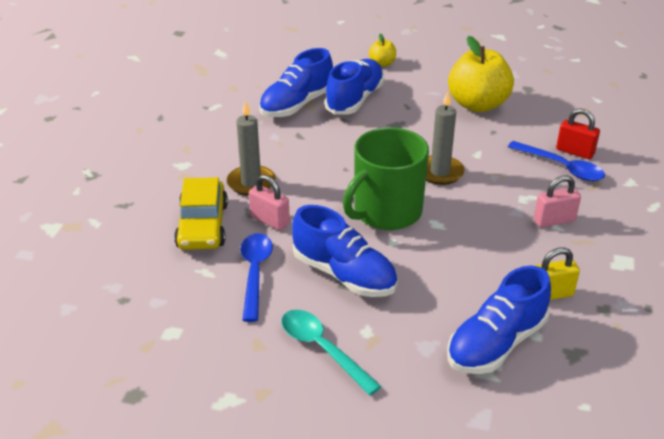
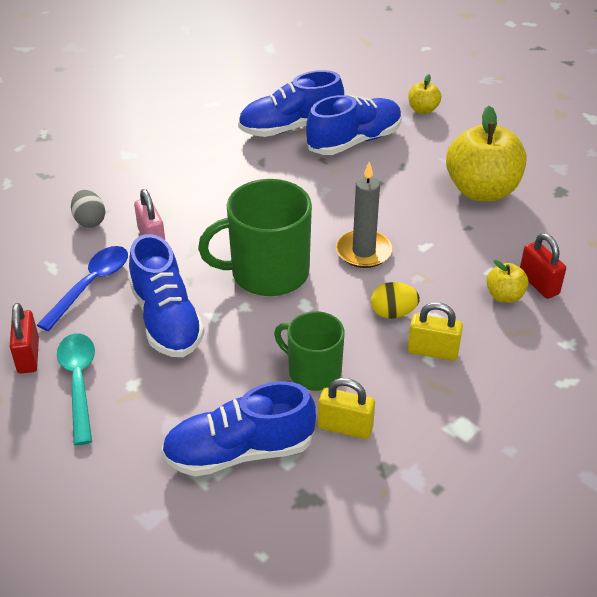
camera: 30 degrees right, 5 degrees up
(202, 225) = (89, 221): yellow car -> grey egg
(251, 183) = (171, 194): grey candle -> none
(258, 347) = (28, 356): none -> red padlock
(489, 266) = (313, 371): none -> green mug
(502, 206) = (393, 313): none -> yellow egg
(554, 220) = (432, 351): pink padlock -> yellow padlock
(562, 167) = (504, 296): blue spoon -> yellow apple

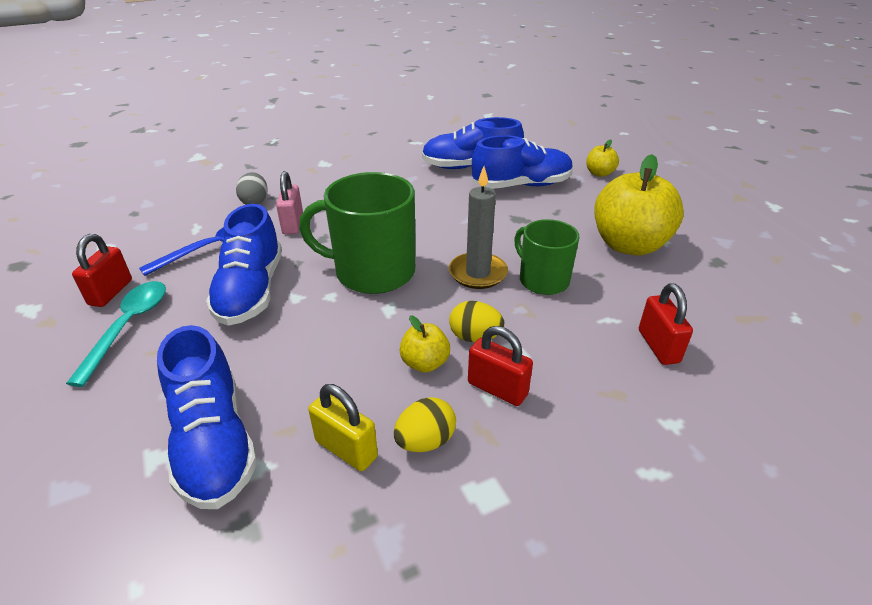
camera: 20 degrees right, 5 degrees down
(239, 452) = (214, 442): blue shoe -> blue shoe turned 120 degrees counterclockwise
(313, 371) = (353, 375): green mug -> green mug (542, 280)
(400, 405) = (425, 441): none -> yellow egg
(432, 351) = (497, 389): yellow padlock -> red padlock
(504, 296) = (611, 349): yellow apple -> yellow apple (425, 363)

